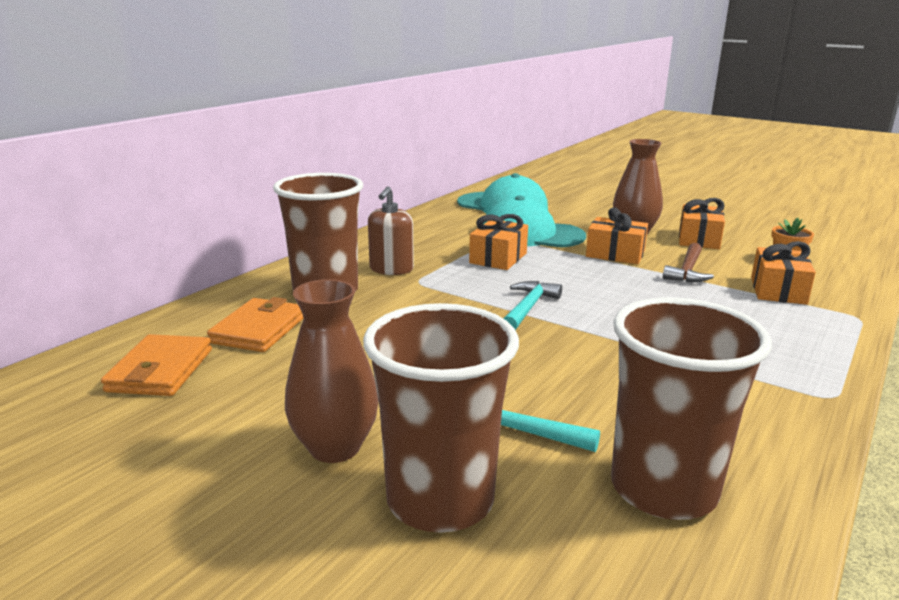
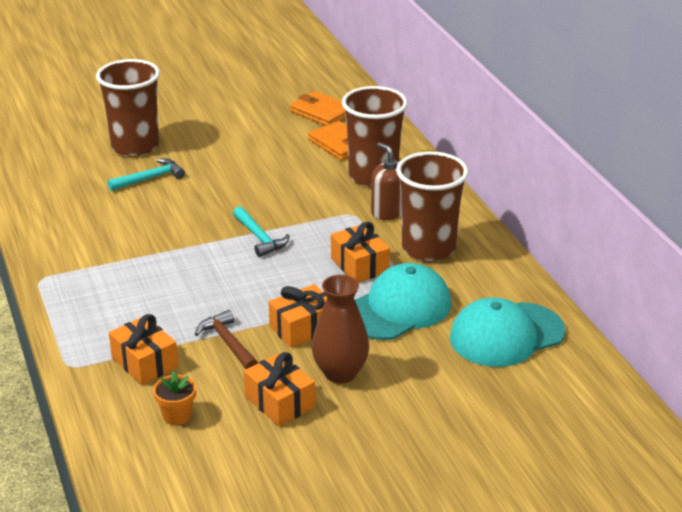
camera: 125 degrees right, 10 degrees up
(335, 447) = (198, 136): brown vase -> none
(663, 489) = (69, 192): brown cup -> brown cup (428, 249)

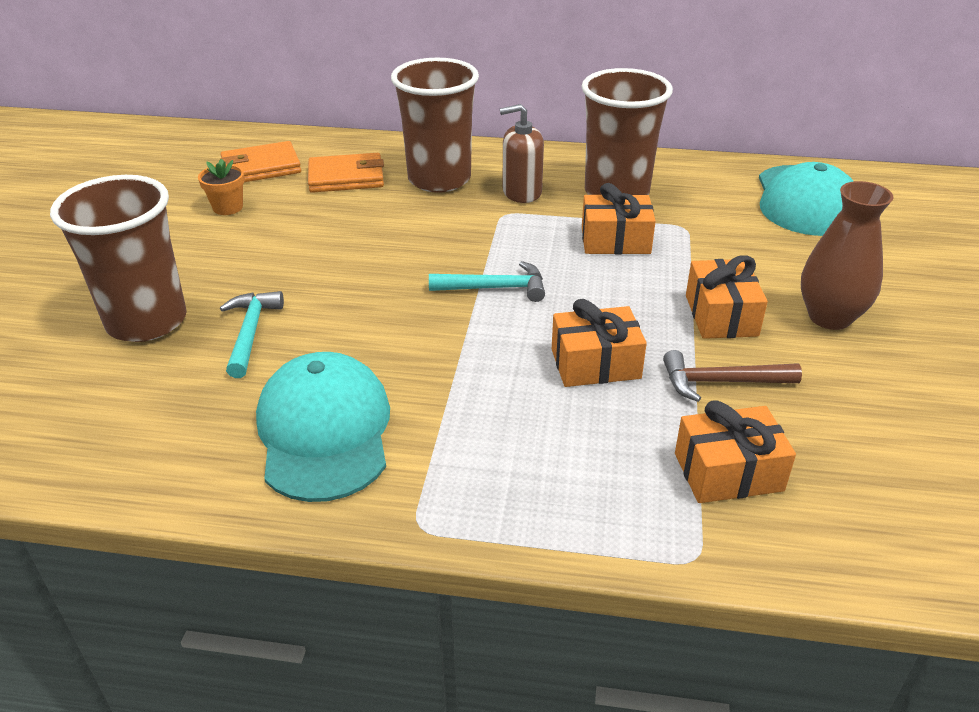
camera: 60 degrees left, 5 degrees up
(177, 415) = (873, 477): orange flower pot -> orange flower pot (228, 207)
(279, 402) = (873, 378): orange gift -> orange gift (595, 364)
(398, 308) = (720, 243): turquoise cap -> turquoise cap (325, 431)

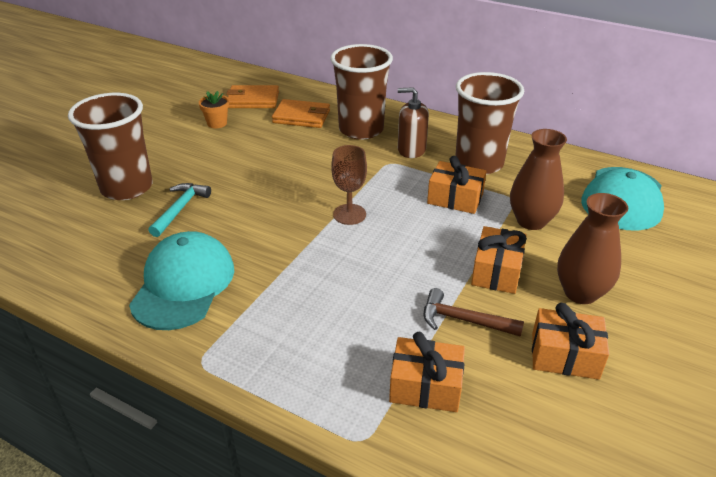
camera: 20 degrees right, 0 degrees up
(495, 288) = (349, 214): turquoise hammer -> brown goblet
(595, 364) = (383, 284): orange gift -> orange gift (564, 355)
(722, 248) = (531, 221): none -> brown vase

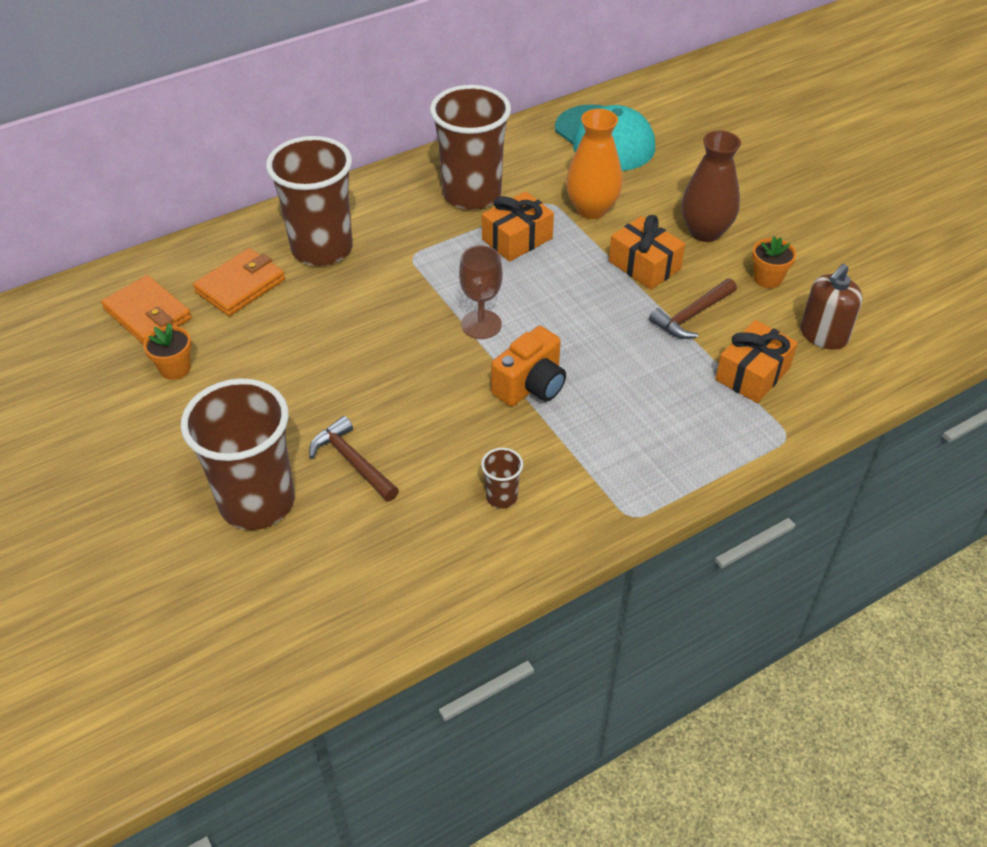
camera: 60 degrees left, 10 degrees up
(180, 209) = (352, 462): turquoise hammer -> brown hammer
(183, 284) = (501, 497): turquoise cap -> brown cup
(253, 100) = (148, 314): orange wallet -> orange wallet turned 75 degrees counterclockwise
(305, 259) = (530, 386): none -> orange camera
(411, 150) = (402, 229): brown soap dispenser -> brown soap dispenser (823, 335)
(531, 221) = (592, 209): brown vase -> orange vase
(564, 355) = (767, 279): orange gift -> orange flower pot

